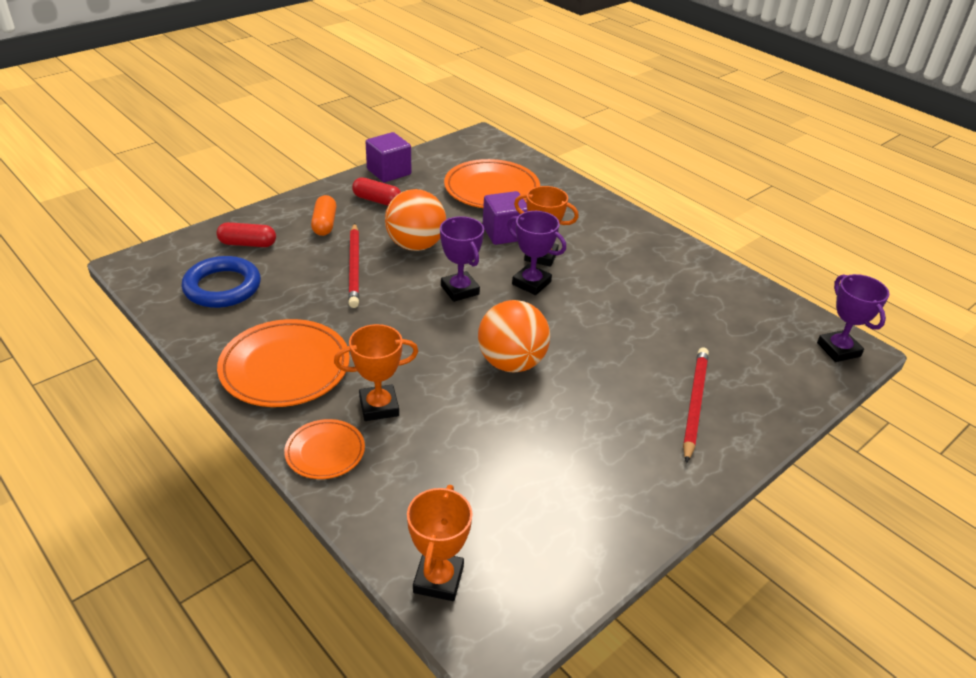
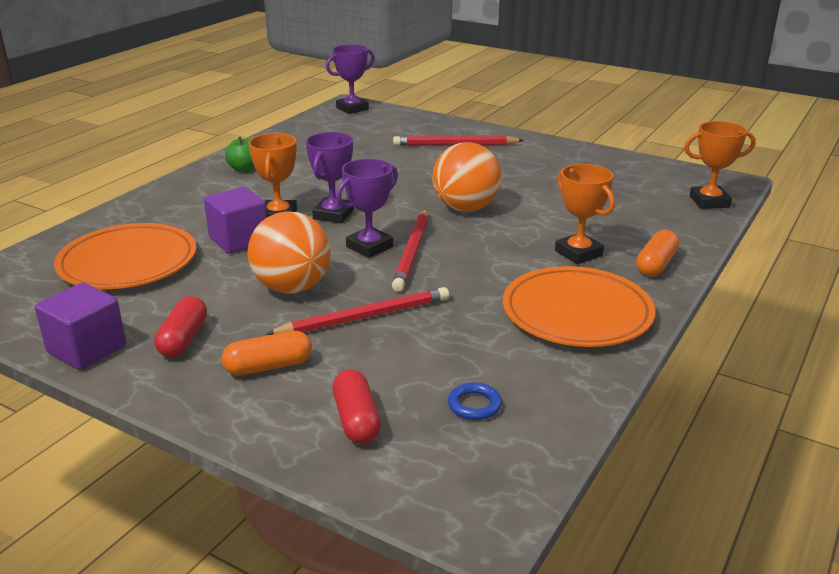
camera: 105 degrees left, 10 degrees down
(222, 287) = (474, 405): blue ring -> blue ring, size x0.47
(325, 452) = (656, 264): orange plate -> orange capsule
(438, 310) = (413, 252): none -> red pencil
(654, 252) = (244, 169): none -> green apple

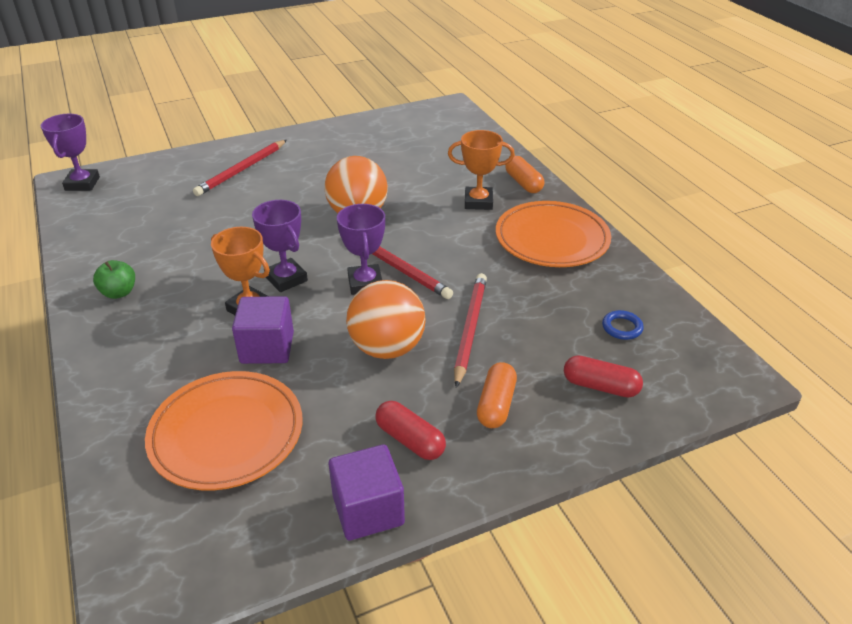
camera: 55 degrees left, 10 degrees up
(709, 202) = (467, 126): orange trophy -> none

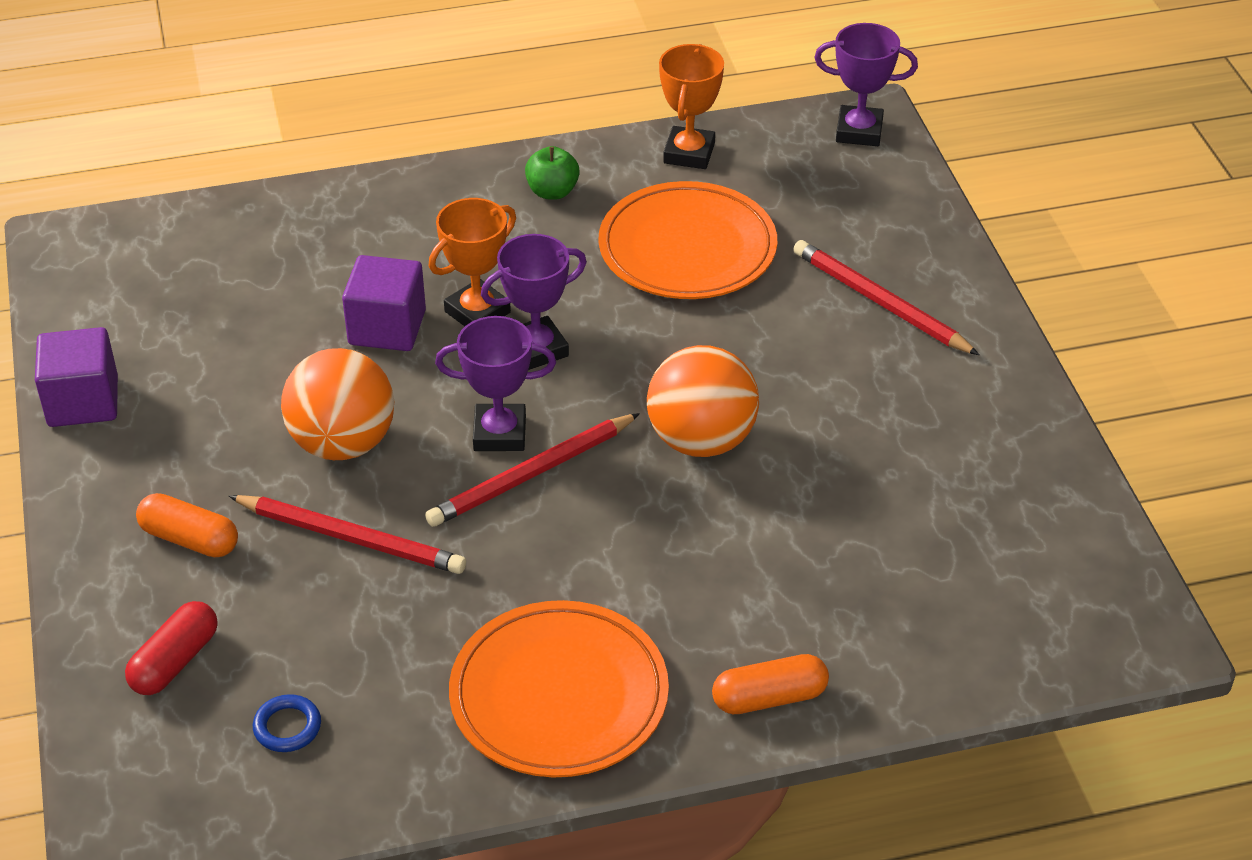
camera: 100 degrees right, 5 degrees up
(226, 434) = (247, 294): orange plate -> orange plate (687, 249)
(410, 440) = (167, 447): red capsule -> none
(478, 202) = (710, 612): orange trophy -> orange trophy (689, 153)

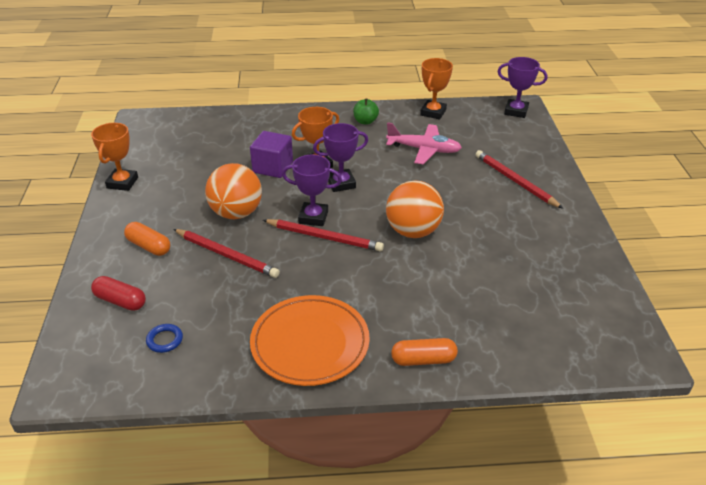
camera: 10 degrees right, 5 degrees down
(83, 402) = (122, 183): purple cube -> orange trophy
(175, 661) = (120, 301): red capsule -> red capsule turned 75 degrees clockwise
(532, 474) = (324, 237): red pencil -> red pencil turned 135 degrees counterclockwise
(687, 249) = (424, 150): orange plate -> pink plane

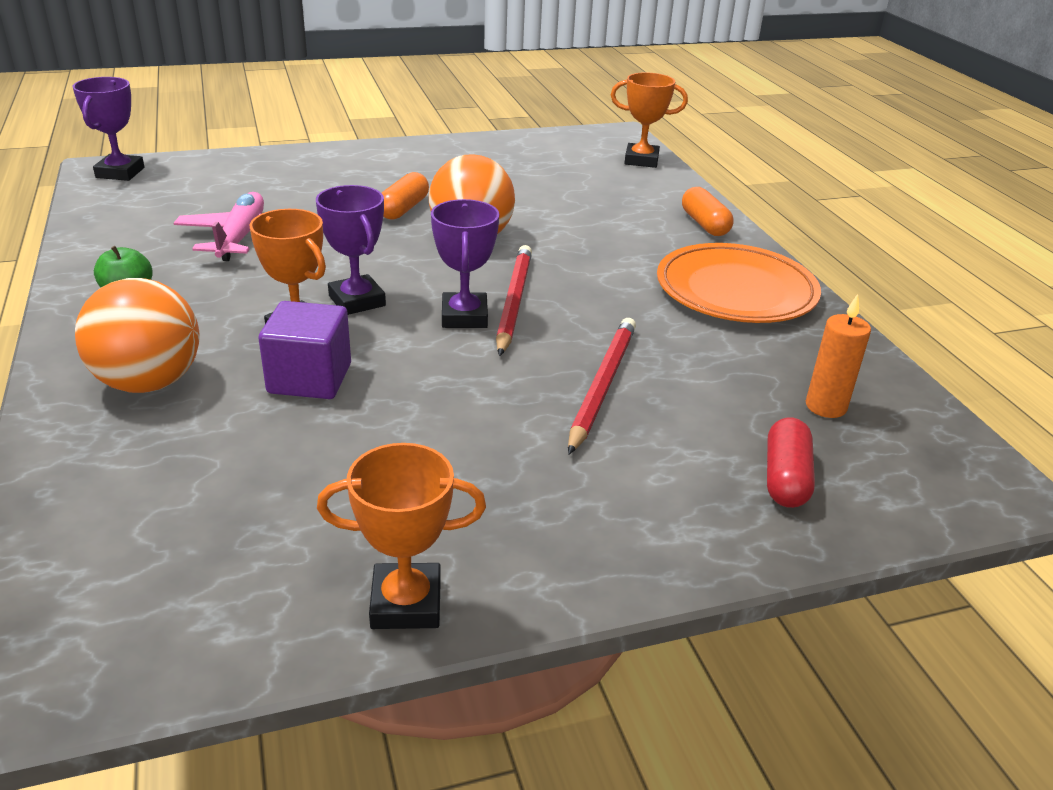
camera: 105 degrees left, 5 degrees down
(149, 246) = (625, 484): orange capsule -> orange capsule (403, 209)
(165, 340) = (825, 406): blue ring -> orange candle
(236, 213) = (479, 396): orange ball -> orange ball (149, 382)
(433, 112) = (107, 234): orange trophy -> orange trophy (641, 160)
(515, 181) = (329, 177): red pencil -> none

